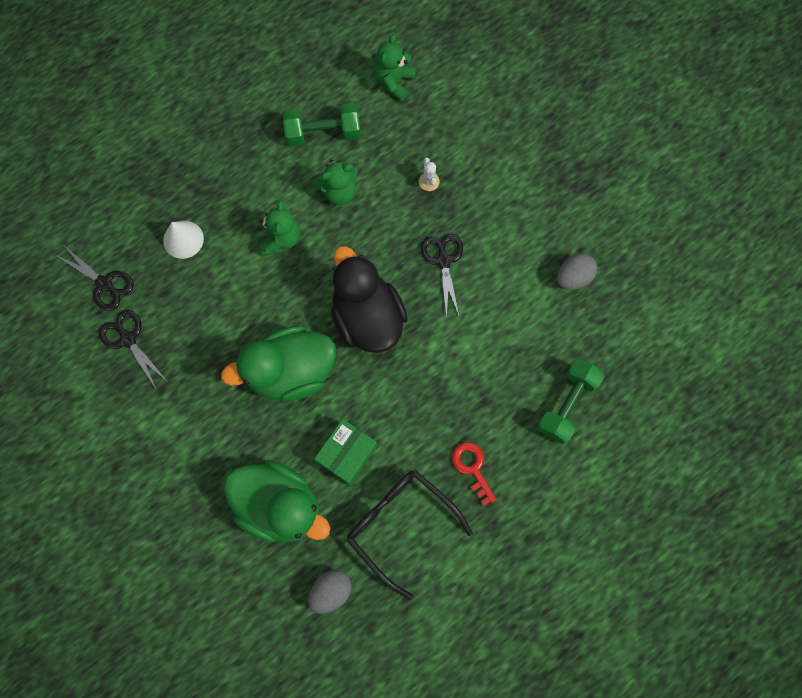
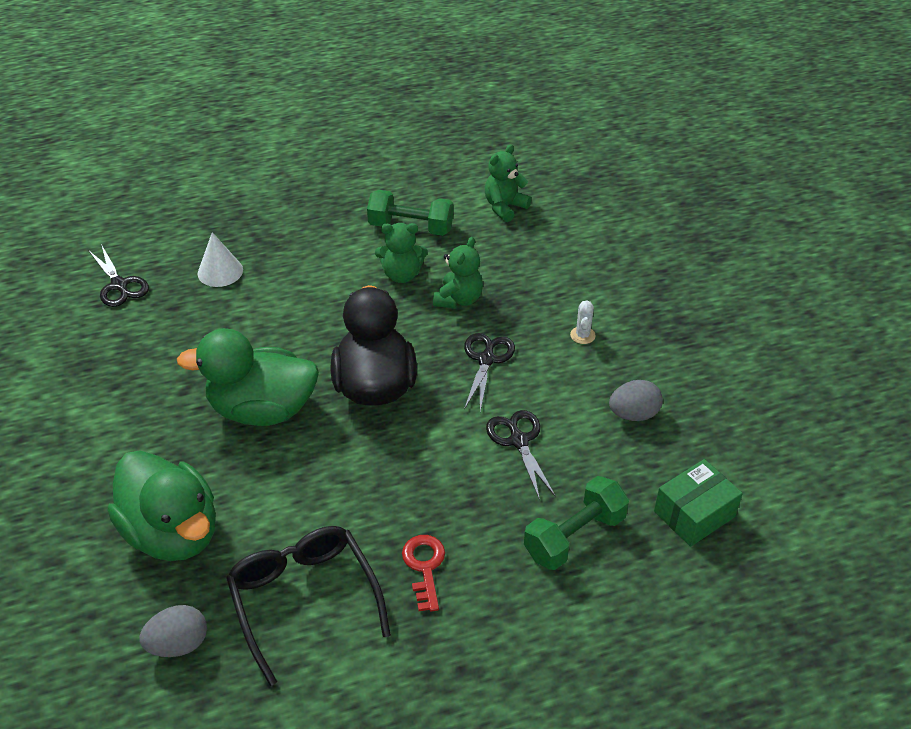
camera: 20 degrees right, 30 degrees down
(128, 339) = (111, 334): black scissors -> black scissors (518, 440)
(281, 239) = (319, 296): green teddy bear -> green teddy bear (458, 299)
(347, 454) = (281, 505): green box -> green box (694, 514)
(429, 181) = (502, 290): white cactus -> white cactus (582, 335)

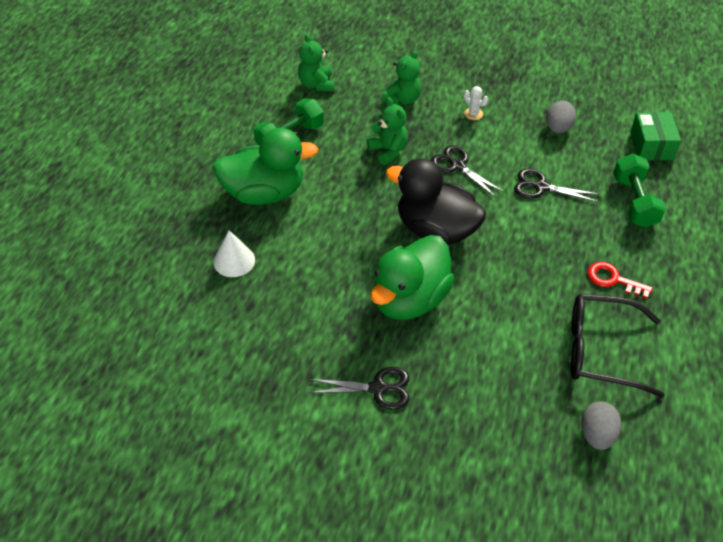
camera: 55 degrees left, 5 degrees up
(119, 285) = (188, 329): black scissors -> black scissors (378, 388)
(173, 532) = (492, 399): green duck -> green duck (264, 193)
(402, 275) = (336, 166): green teddy bear -> green teddy bear (402, 99)

